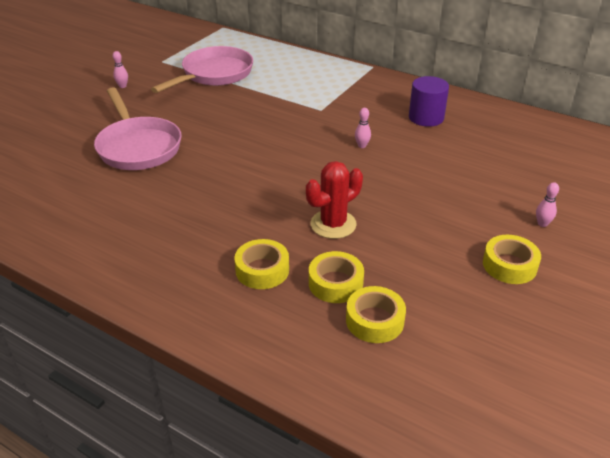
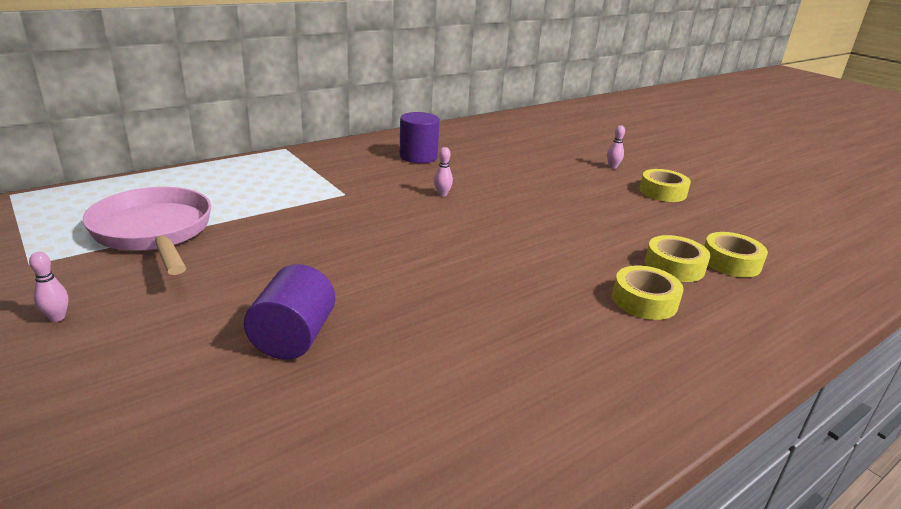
camera: 70 degrees left, 10 degrees down
(138, 147) = (293, 338): pink pan -> purple cylinder
(333, 224) = (576, 243): red cactus -> none

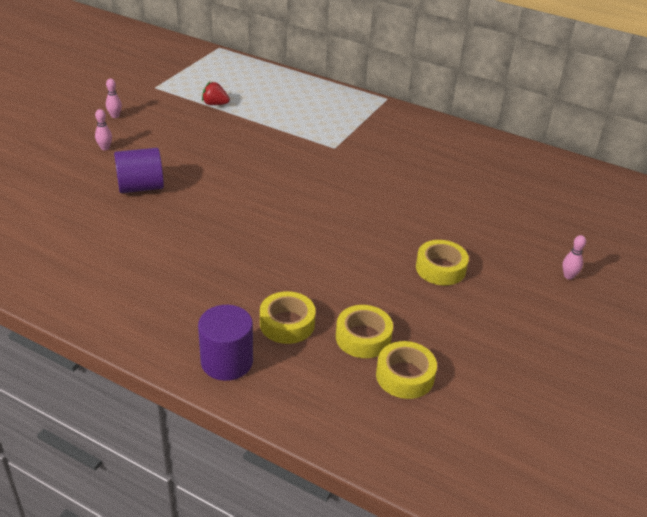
camera: 65 degrees right, 10 degrees up
(154, 232) = (215, 104): pink pan -> red strawberry
(418, 156) = (446, 158): purple cylinder -> purple cylinder (227, 361)
(442, 194) = (381, 189): pink bowling pin -> pink bowling pin (105, 148)
(662, 192) = (536, 319): yellow tape -> yellow tape (440, 268)

